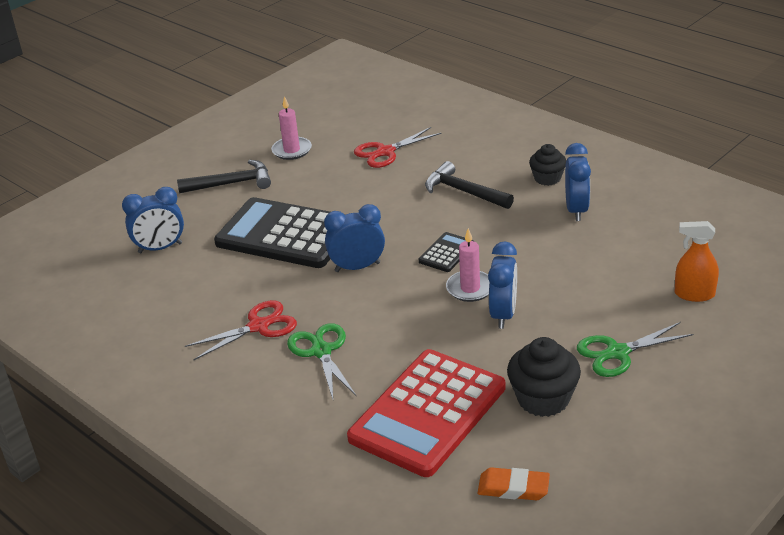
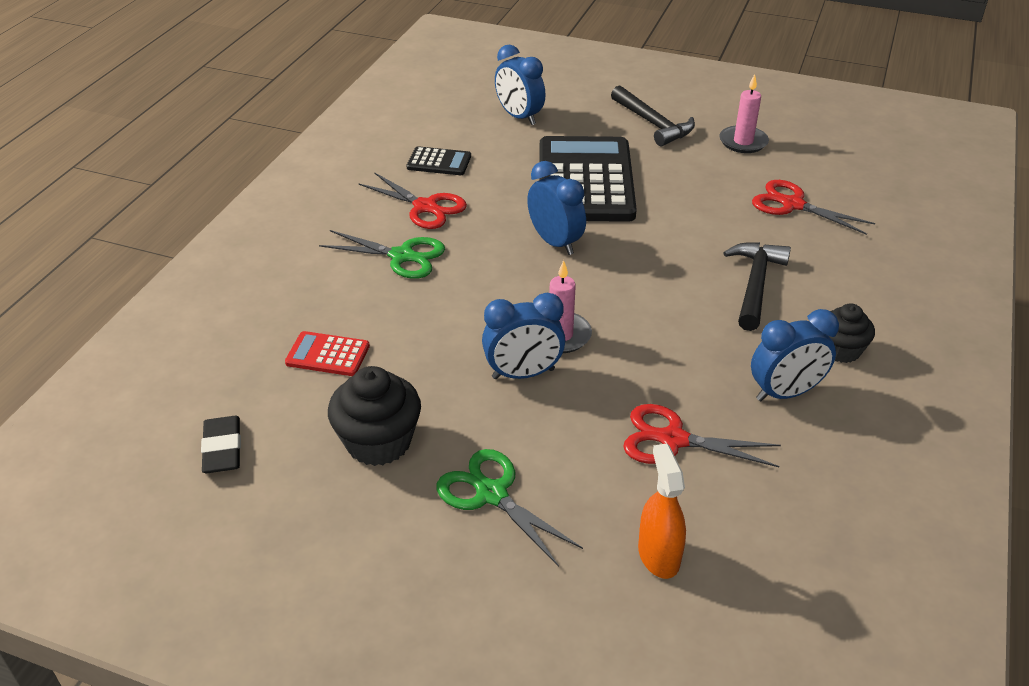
camera: 65 degrees right, 5 degrees up
(321, 351) = (402, 256): green scissors -> green scissors turned 60 degrees clockwise
(428, 413) = (328, 354): red calculator -> red calculator, size x0.43
(447, 253) = (619, 300): black calculator -> black calculator (439, 162)
(513, 488) = (222, 449): orange eraser -> black eraser
(599, 264) = (673, 439): none -> red scissors

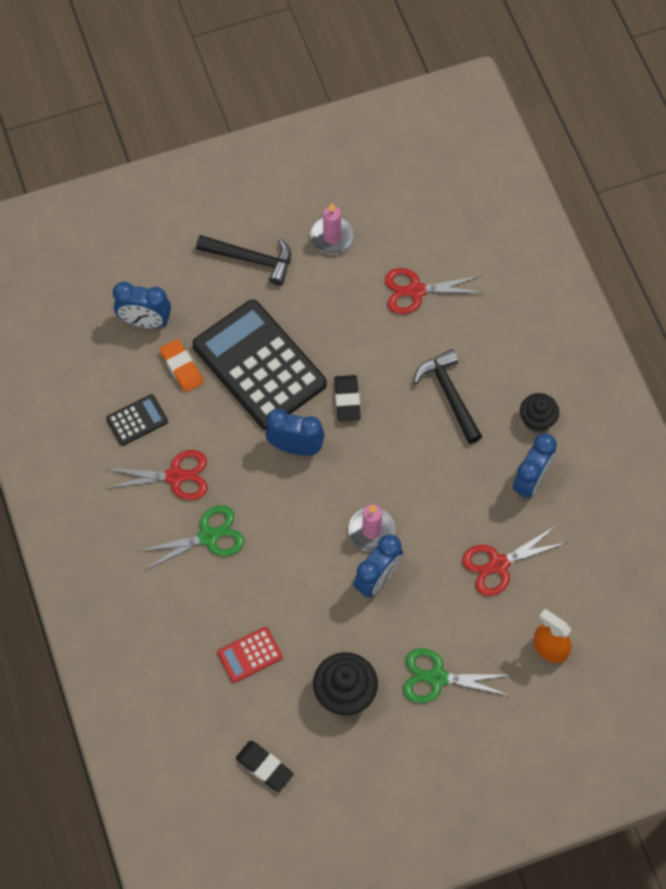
camera: 40 degrees left, 25 degrees up
(516, 152) = (182, 367): none -> orange eraser
(642, 238) = (347, 400): none -> black eraser

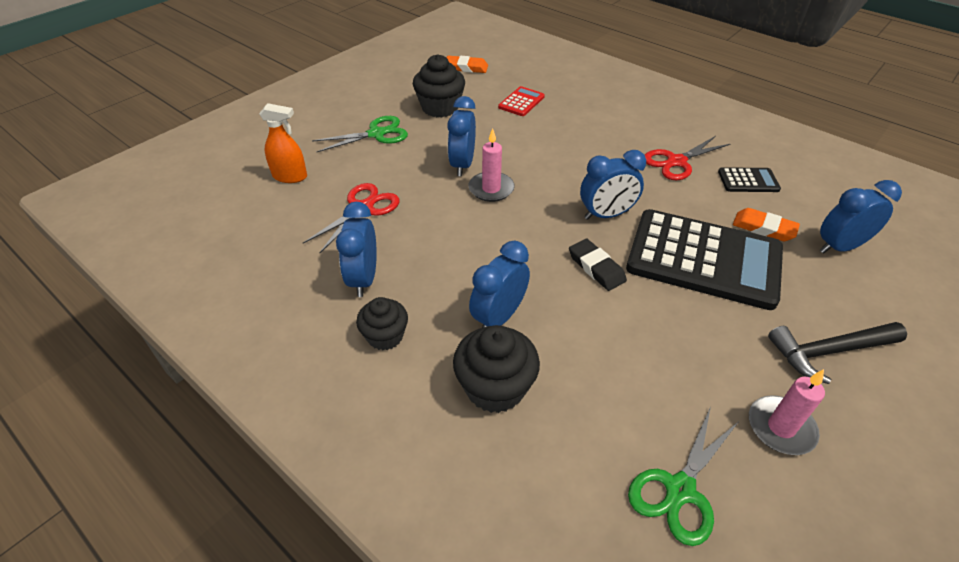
camera: 150 degrees right, 20 degrees down
(137, 420) = (748, 181): black calculator -> black calculator turned 120 degrees counterclockwise
(208, 536) = (612, 141): green scissors -> green scissors (680, 490)
(264, 767) = (466, 67): black eraser -> orange eraser
(416, 291) = (623, 412): red scissors -> none
(449, 394) = (498, 317): black hammer -> blue clock
(484, 345) = (495, 387): none -> black cupcake

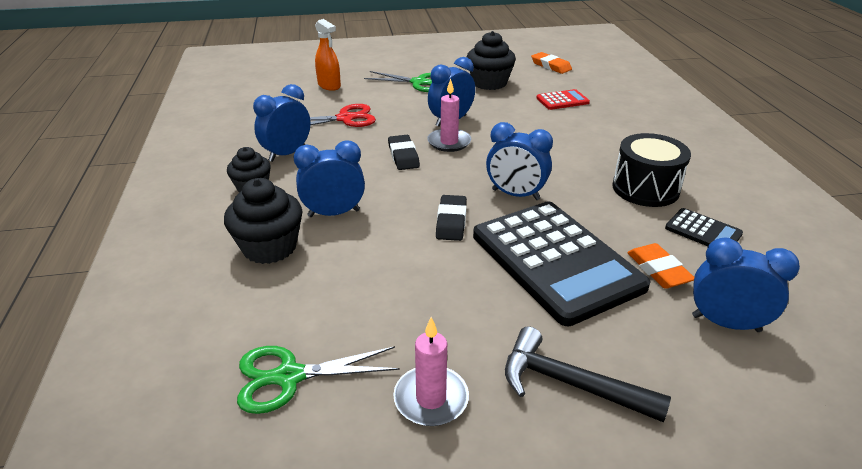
camera: 40 degrees right, 10 degrees down
(473, 223) = (403, 156): none -> black eraser
(676, 162) = (645, 188): red scissors -> black drum

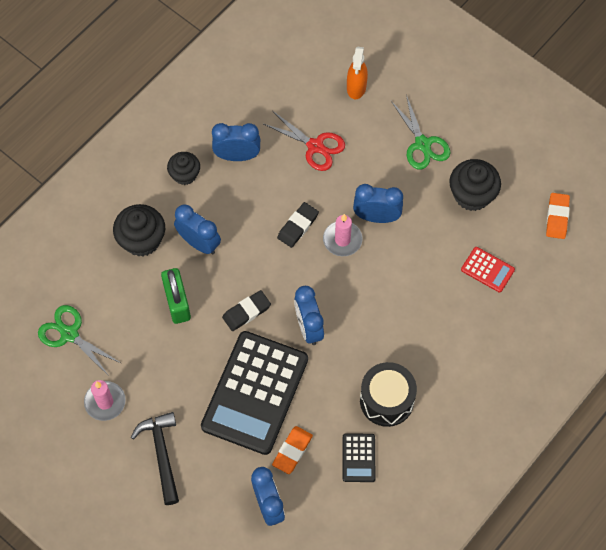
camera: 50 degrees right, 30 degrees up
(377, 260) = (177, 302): none -> green padlock

